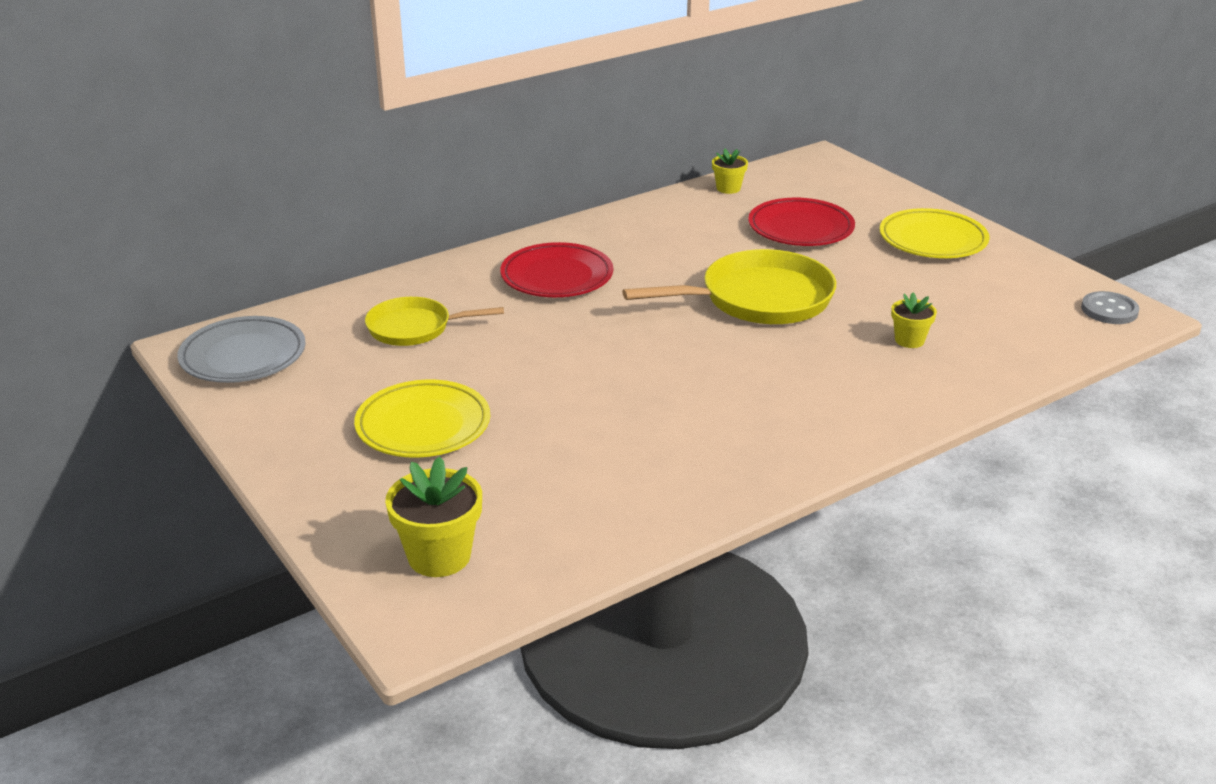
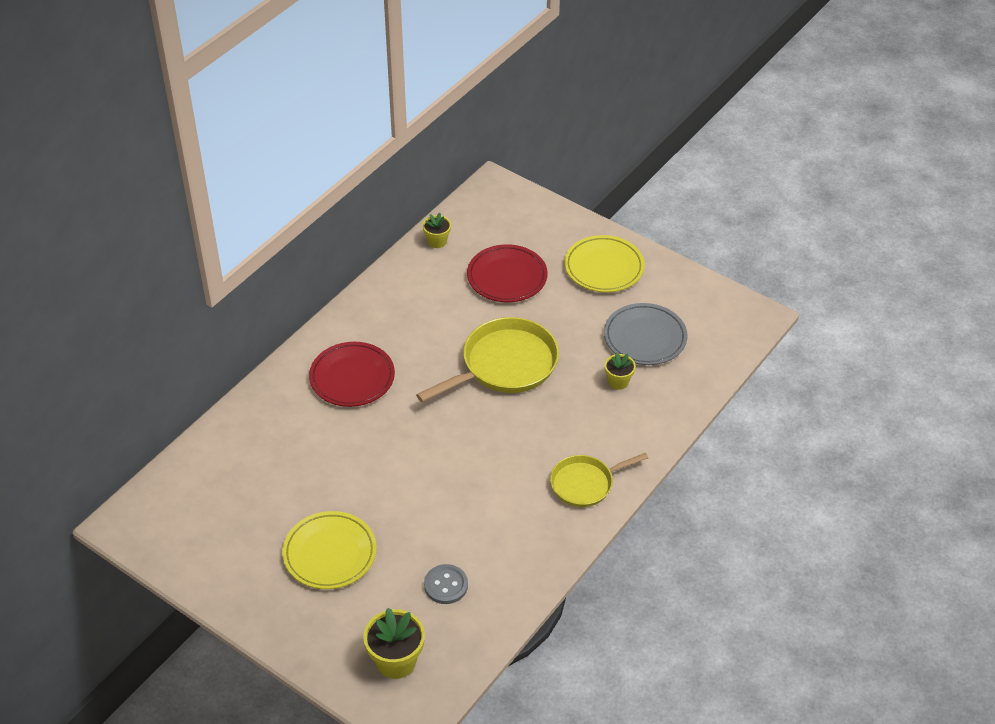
camera: 20 degrees left, 15 degrees up
(243, 356) = (166, 523): grey plate -> grey plate (645, 338)
(414, 328) = (275, 460): yellow pan -> yellow pan (585, 484)
(1109, 310) = (739, 316): grey button -> grey button (446, 585)

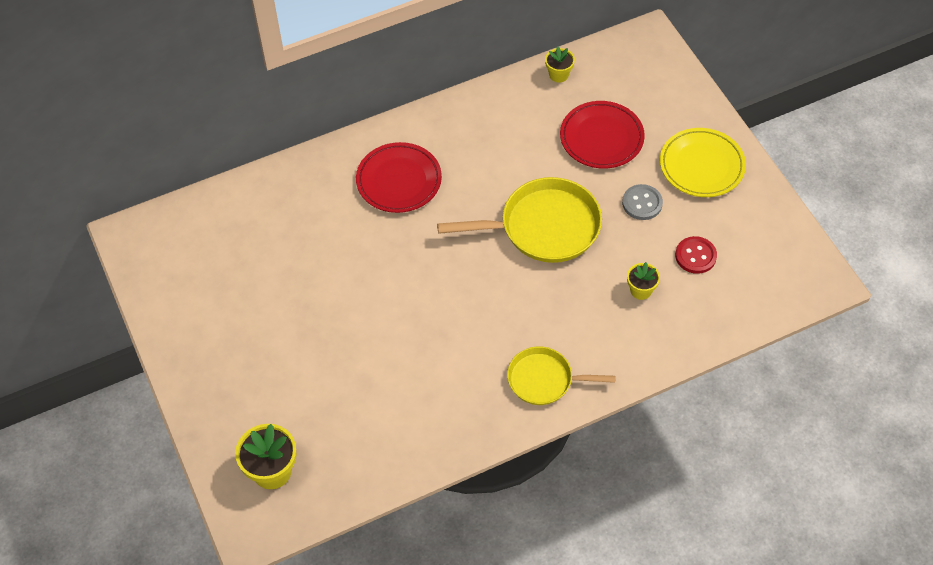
camera: 30 degrees right, 10 degrees up
(330, 553) = (278, 342): yellow plate -> none
(446, 585) = (358, 420): grey button -> grey button (642, 203)
(645, 338) = (695, 256): grey plate -> red button

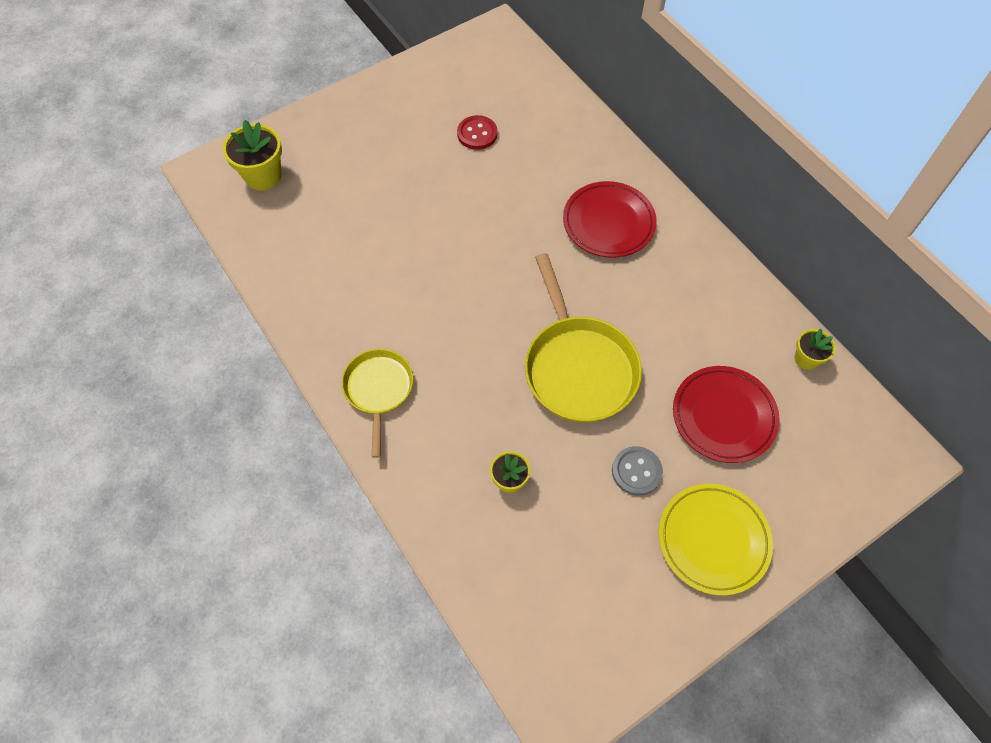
camera: 80 degrees right, 5 degrees up
(695, 256) = (570, 541): red button -> red button (477, 134)

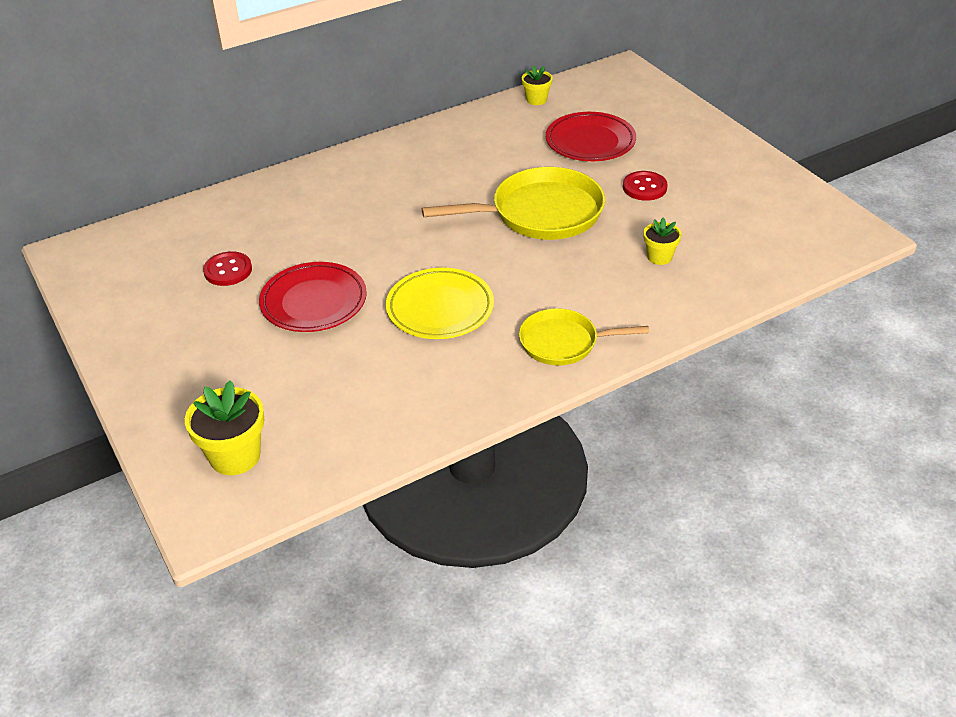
camera: 85 degrees left, 20 degrees down
(608, 223) = (375, 188): red plate -> red plate (314, 302)
(636, 471) = (644, 187): grey button -> red button
(713, 540) = (701, 155): yellow plate -> yellow plate (440, 308)

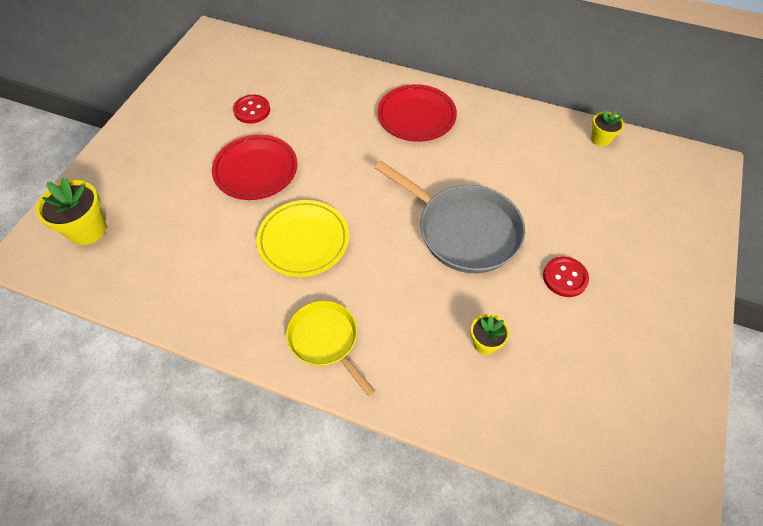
camera: 50 degrees right, 15 degrees up
(540, 213) = (463, 230): yellow pan -> grey pan
(590, 142) = (585, 205): red plate -> red plate (416, 116)

